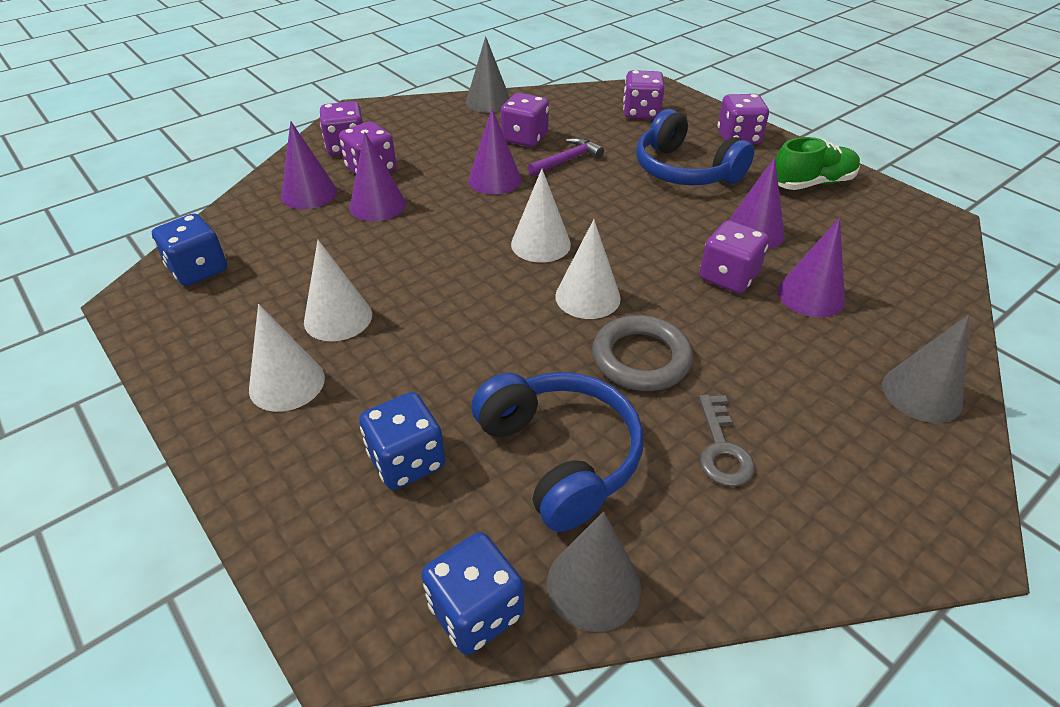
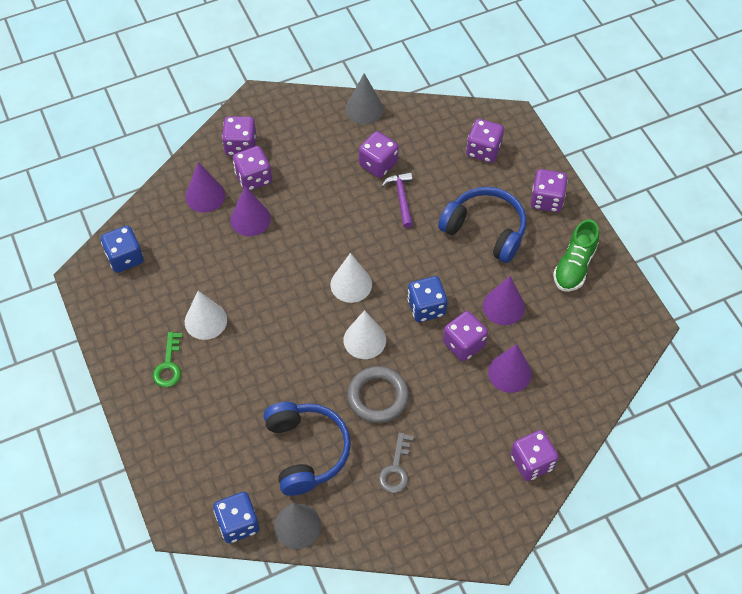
camera: 15 degrees right, 15 degrees up
(287, 383) = (169, 365): white cone -> green key
(407, 461) = (224, 434): blue dice -> blue dice (426, 307)
(494, 180) = (340, 209): purple cone -> none
(567, 160) = (401, 198): purple hammer -> purple hammer turned 75 degrees counterclockwise
(684, 170) = (485, 230): blue headphones -> blue headphones turned 150 degrees clockwise
(811, 183) = (574, 266): green shoe -> green shoe turned 120 degrees clockwise
(921, 393) = (532, 462): grey cone -> purple dice

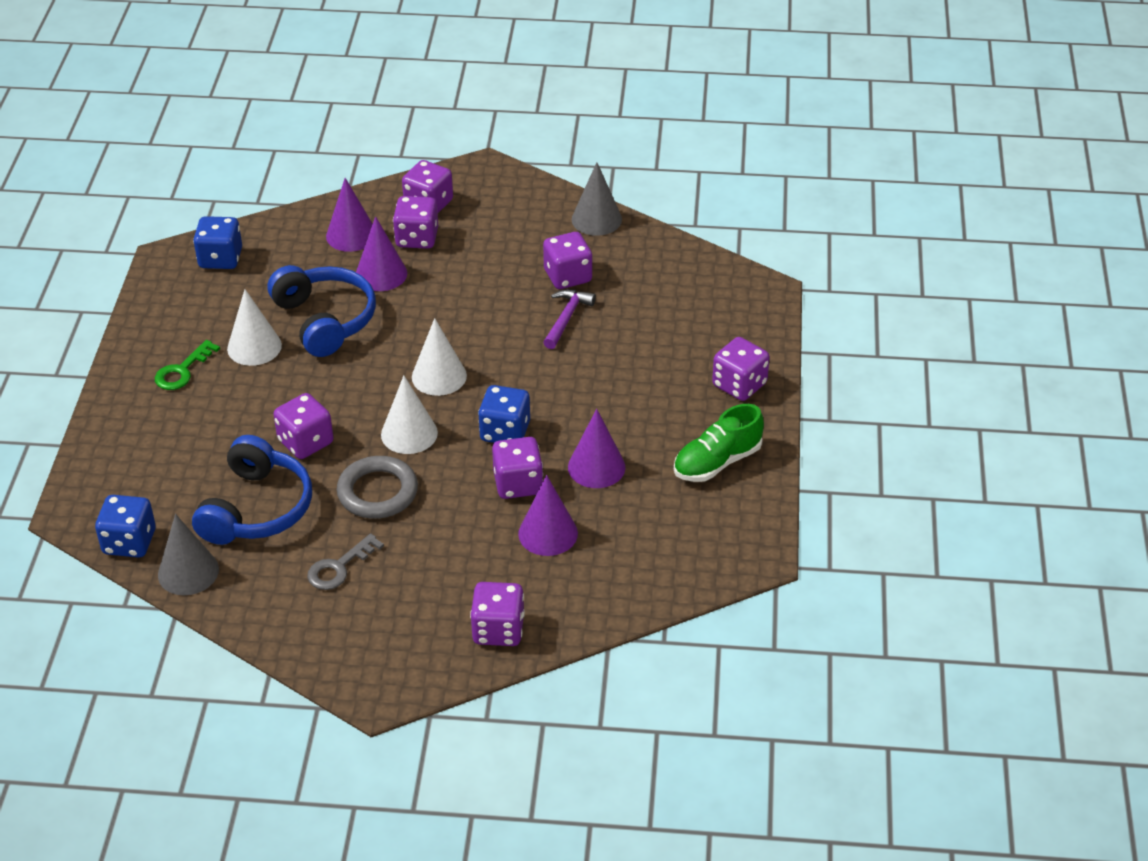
camera: 30 degrees right, 15 degrees down
(483, 150) = (703, 308): purple dice -> purple dice (305, 442)
(485, 230) = (639, 385): blue headphones -> blue headphones (325, 320)

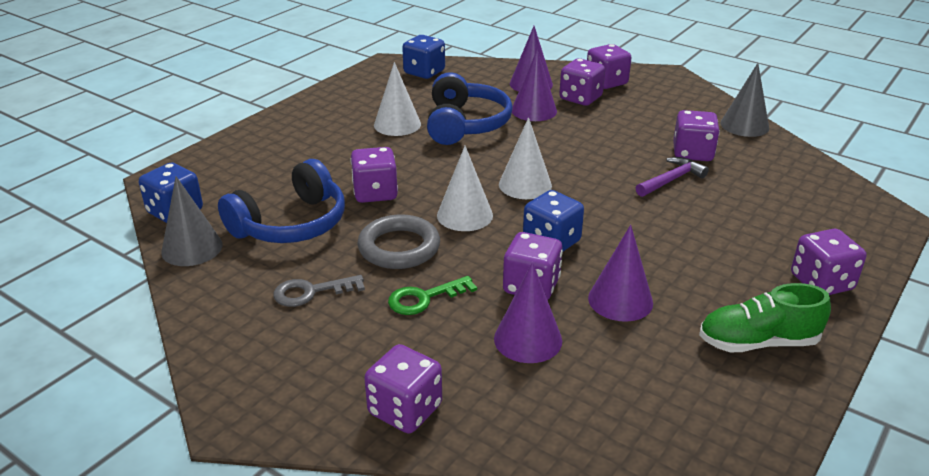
camera: 30 degrees right, 10 degrees down
(182, 371) = (332, 123): green key -> green key (424, 298)

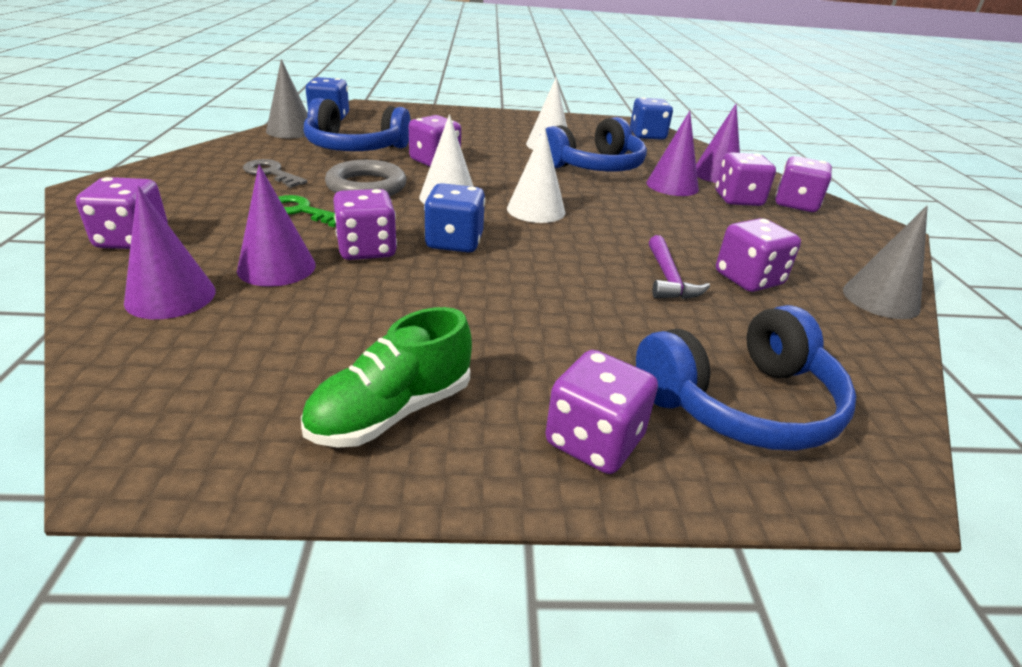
camera: 50 degrees right, 0 degrees up
(620, 300) = (390, 299): purple cone -> purple cone (170, 296)
(671, 180) = (668, 278): purple hammer -> purple hammer turned 75 degrees clockwise
(758, 342) = (392, 412): green shoe -> green shoe turned 90 degrees counterclockwise
(814, 222) = (741, 403): none -> blue headphones

